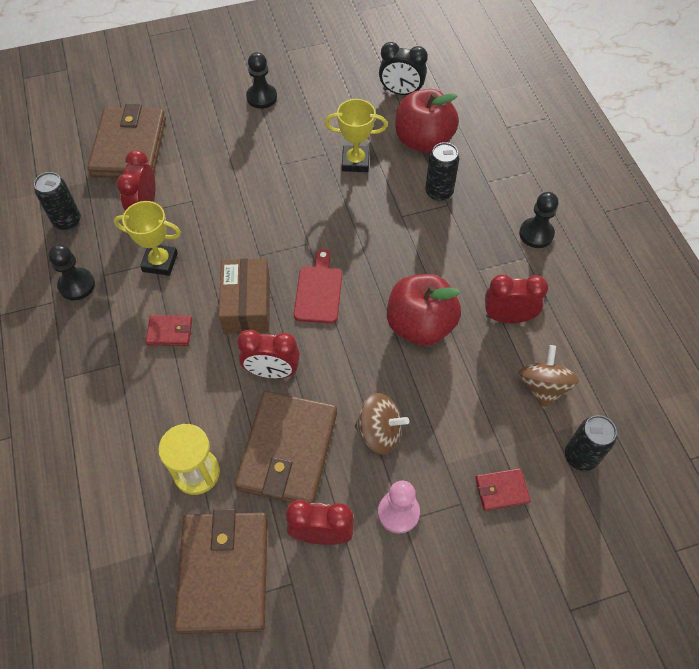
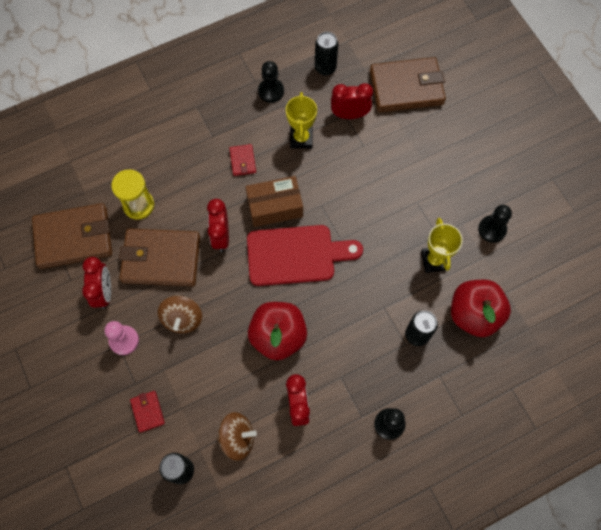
camera: 80 degrees right, 10 degrees up
(261, 97) = (488, 171): black pawn -> black pawn (492, 229)
(318, 291) = (296, 255): red cutting board -> red cutting board, size x1.69
(401, 92) = (529, 286): black clock -> none

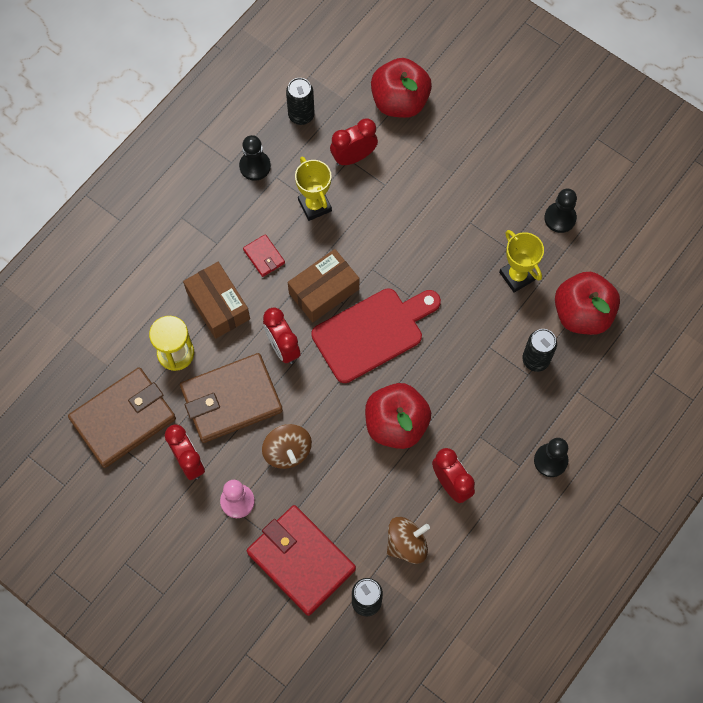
camera: 25 degrees left, 0 degrees up
(148, 411) = (301, 561): red wallet -> red wallet, size x2.28
(189, 183) = (218, 305): none -> brown box
(406, 87) = (399, 102): brown wallet -> red apple

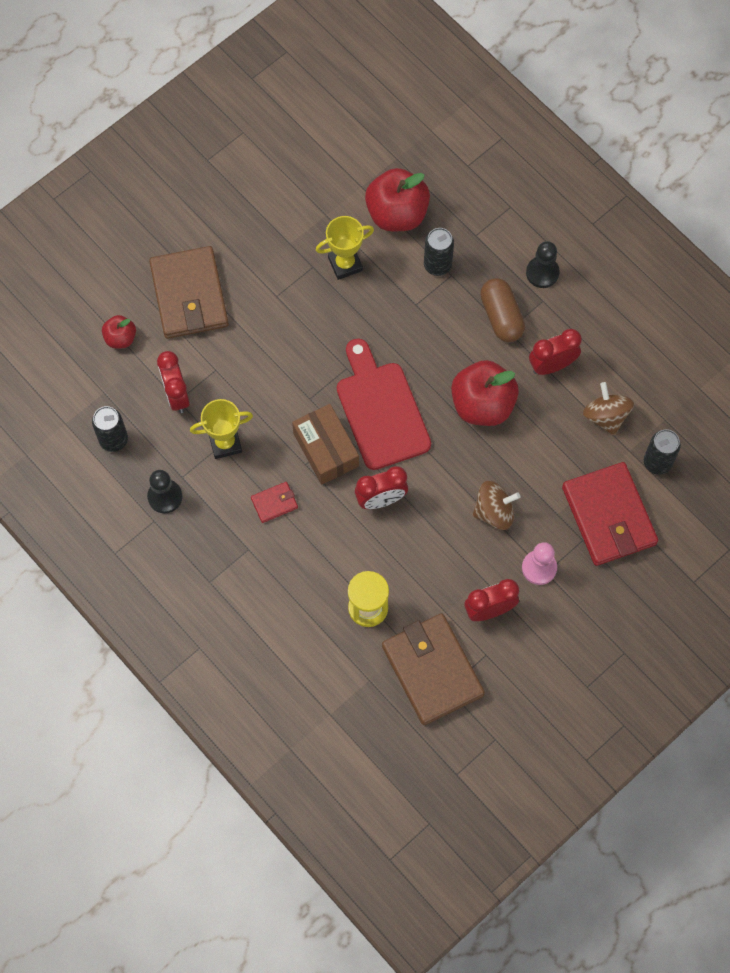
camera: 80 degrees left, 0 degrees up
(218, 305) = (321, 557): brown box -> none
(231, 399) = (429, 558): brown wallet -> brown wallet (189, 295)
(301, 561) = (608, 516): red wallet -> red wallet turned 75 degrees counterclockwise
(399, 102) = (120, 338): red apple -> red apple, size x0.52
(493, 428) = (501, 316): none -> brown capsule
(560, 218) = (290, 212): black pawn -> none

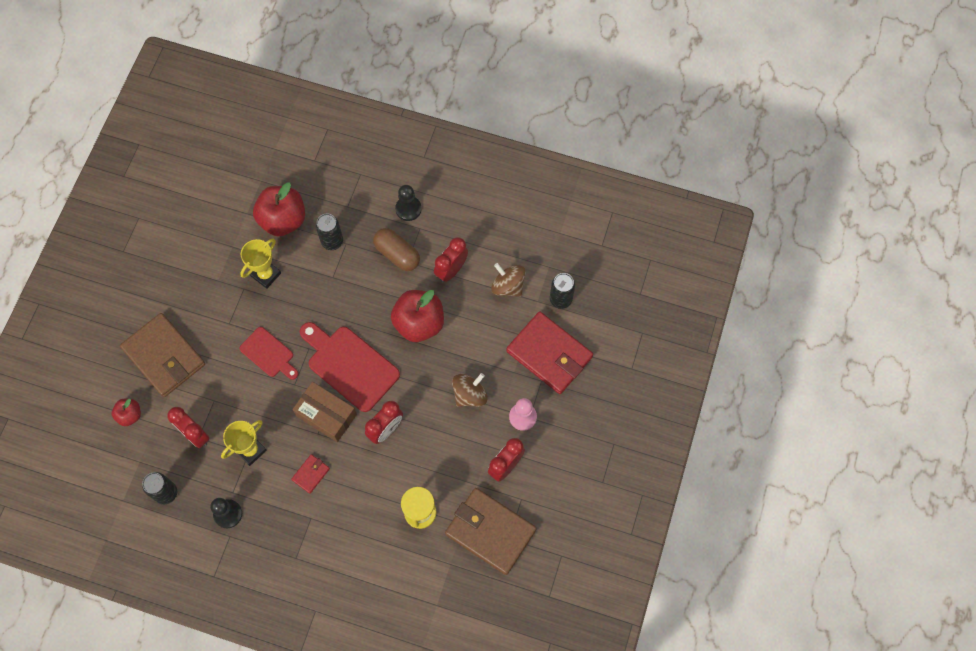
camera: 30 degrees left, 0 degrees up
(301, 351) = (269, 354): none -> red cutting board

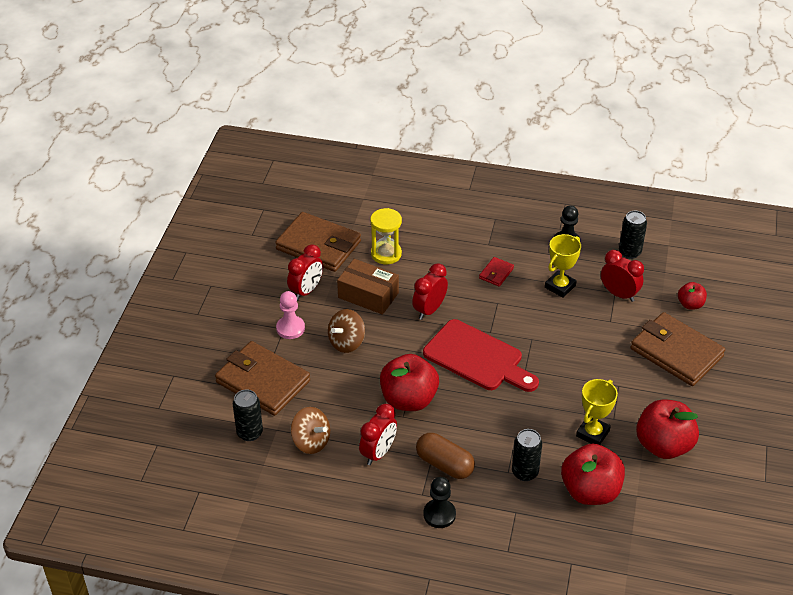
camera: 175 degrees right, 25 degrees down
(209, 258) = (663, 445): none -> red apple
(269, 354) = (566, 362): red cutting board -> none
(326, 415) = (492, 317): brown box -> brown box (368, 295)
(549, 354) = (263, 381): red wallet -> brown wallet

